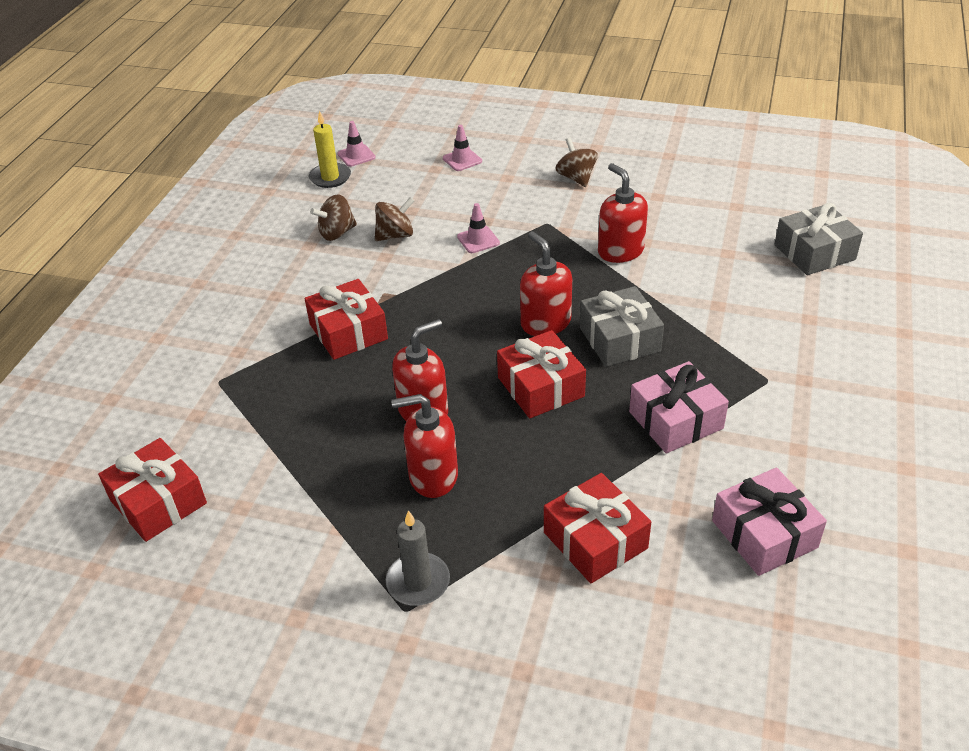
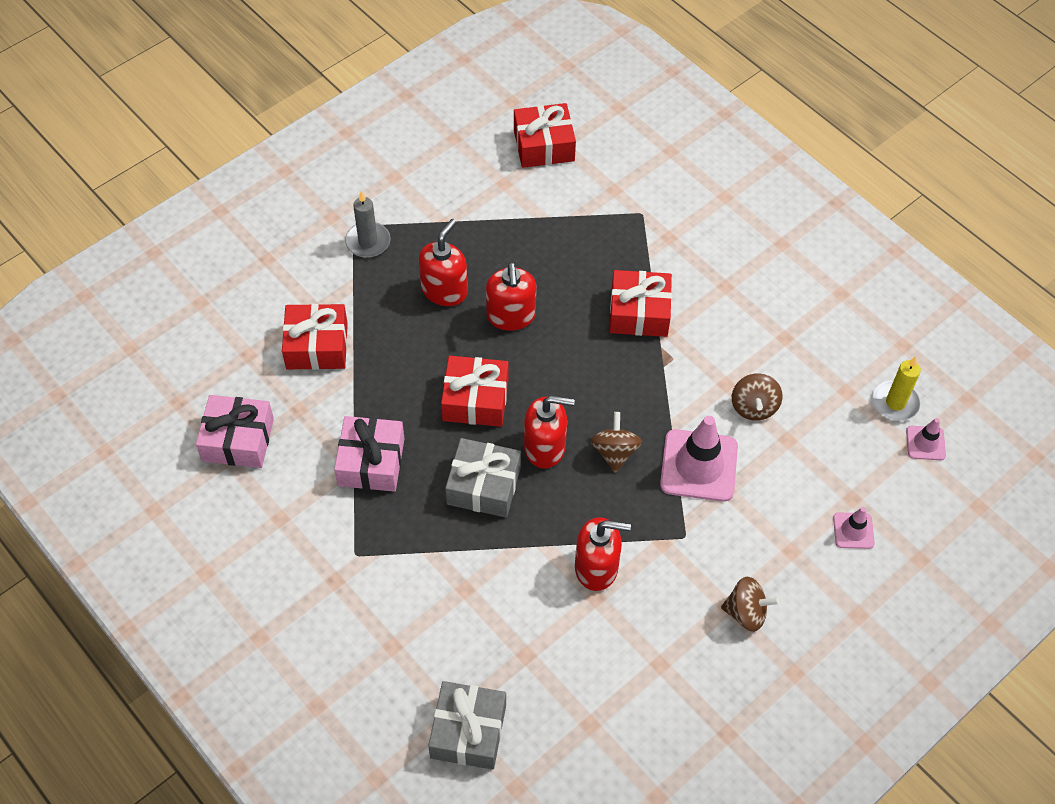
camera: 120 degrees right, 15 degrees up
(337, 233) = (789, 365): brown spinning top -> brown spinning top (614, 452)
(478, 240) = (699, 466): pink traffic cone -> pink traffic cone, size x1.95

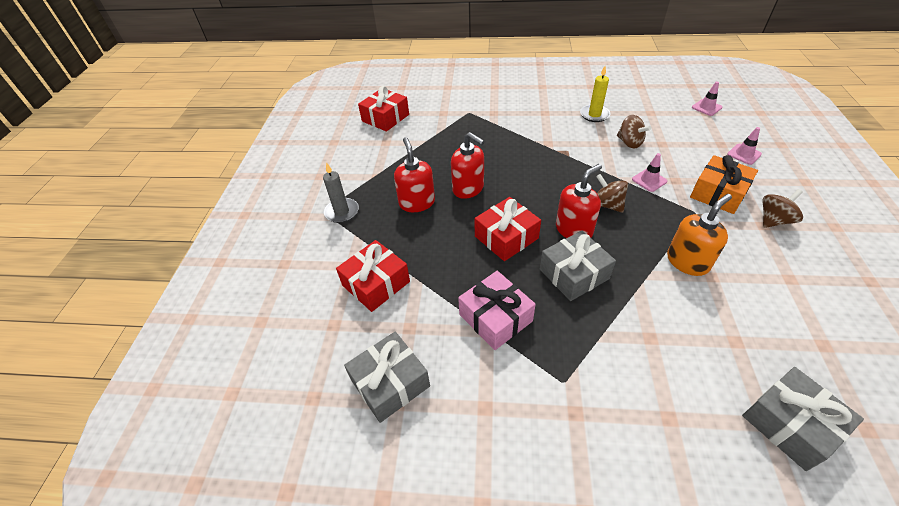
camera: 40 degrees left, 10 degrees down
(238, 440) = (390, 383): pink gift -> grey gift
(596, 567) = (687, 261): red soap dispenser -> orange soap dispenser
(639, 312) = (525, 145): red gift -> none
(699, 466) = (649, 180): pink traffic cone -> pink traffic cone, size x0.51
(743, 541) = (718, 193): none -> orange gift
(895, 402) = (672, 103): yellow candle -> yellow candle (594, 115)

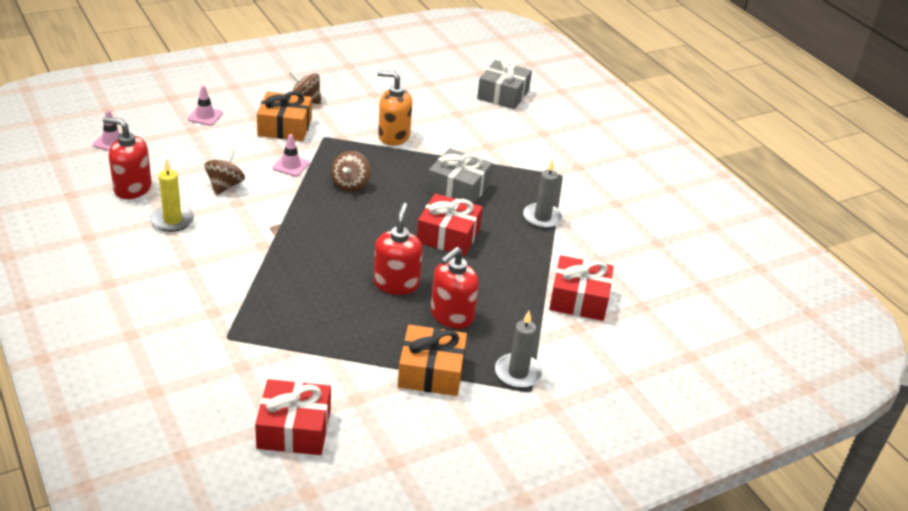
camera: 130 degrees left, 10 degrees down
(378, 175) = (431, 372): none -> orange gift
(390, 383) = (649, 252): grey gift -> none
(495, 318) = (542, 218): pink gift -> grey candle
(574, 229) = (403, 198): red soap dispenser -> red soap dispenser (132, 188)

